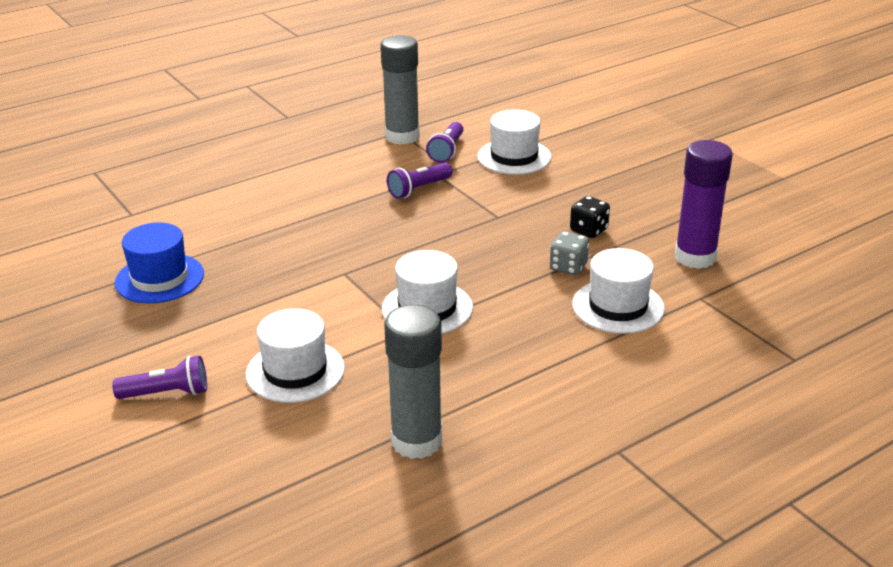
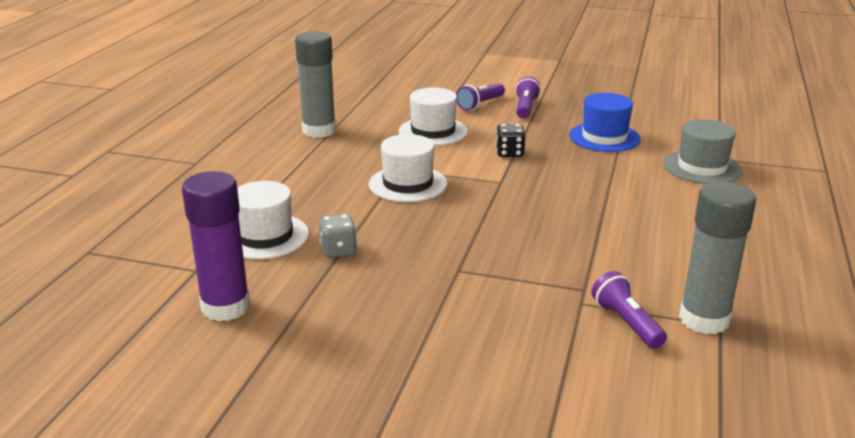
camera: 140 degrees right, 5 degrees down
(165, 213) = (702, 167): none -> grey hat
(418, 189) = (571, 265): purple flashlight -> purple flashlight (525, 108)
(514, 157) = (547, 350): white hat -> none
(588, 230) = (357, 292): black dice -> black dice (509, 153)

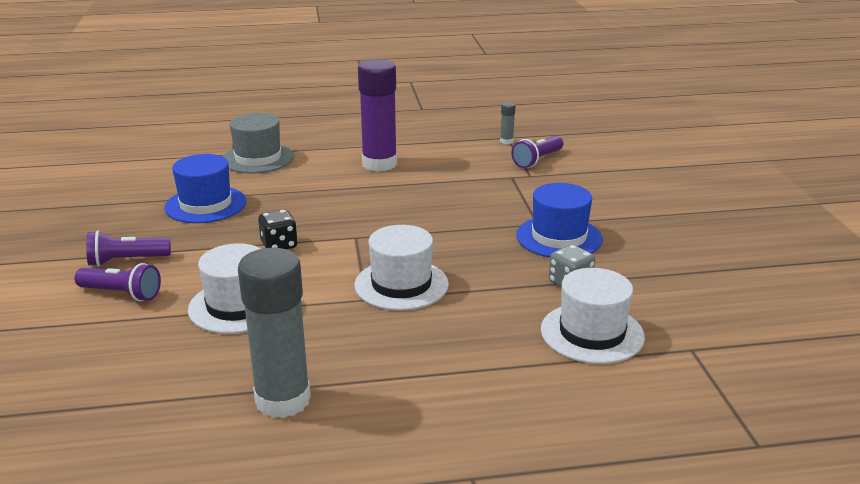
camera: 115 degrees left, 0 degrees up
(225, 307) = (716, 308): purple glue stick -> purple glue stick (379, 164)
(421, 272) = (559, 237): none -> blue hat
(704, 319) = (506, 141): grey glue stick -> grey glue stick, size x0.41

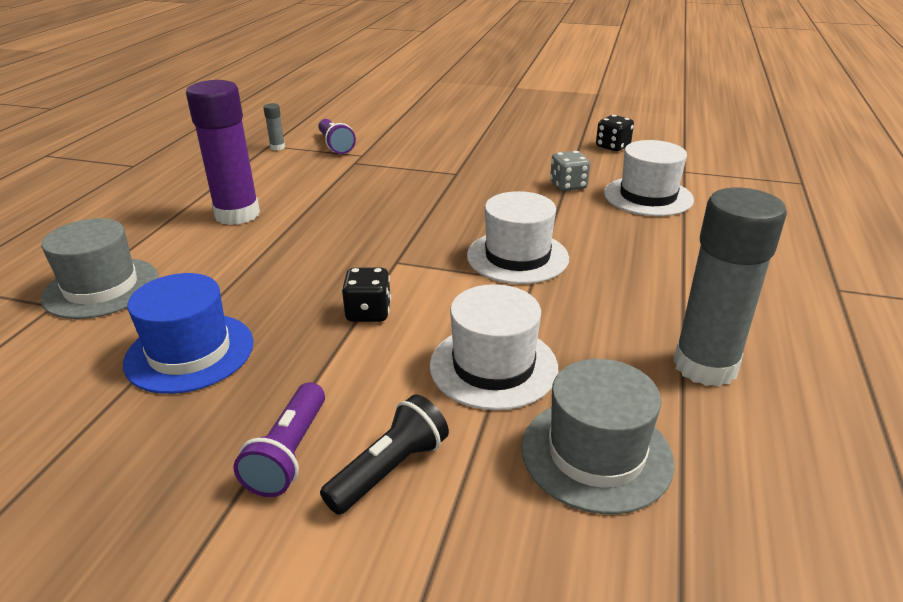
camera: 65 degrees left, 5 degrees up
(122, 294) = (390, 469): purple flashlight -> black flashlight
(157, 363) = (596, 453): none -> grey hat
(559, 237) = (488, 171): blue hat -> none
(709, 293) = (612, 147): none -> black dice

